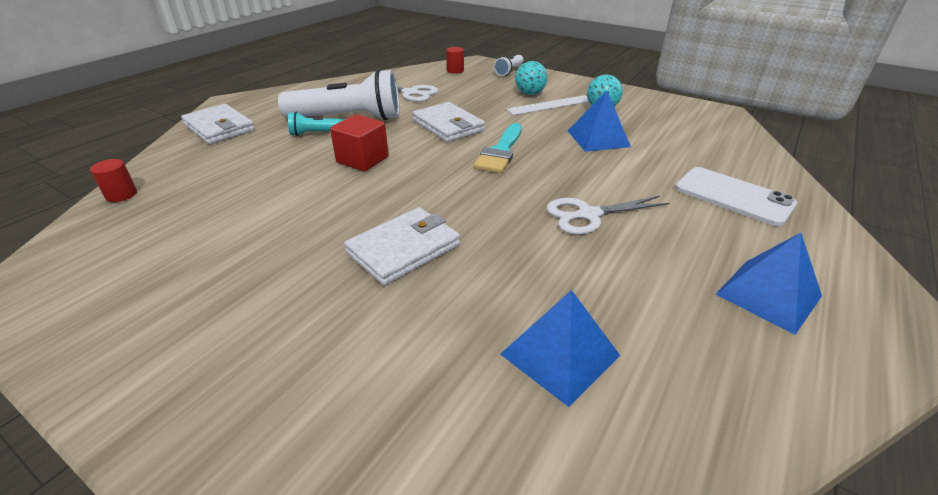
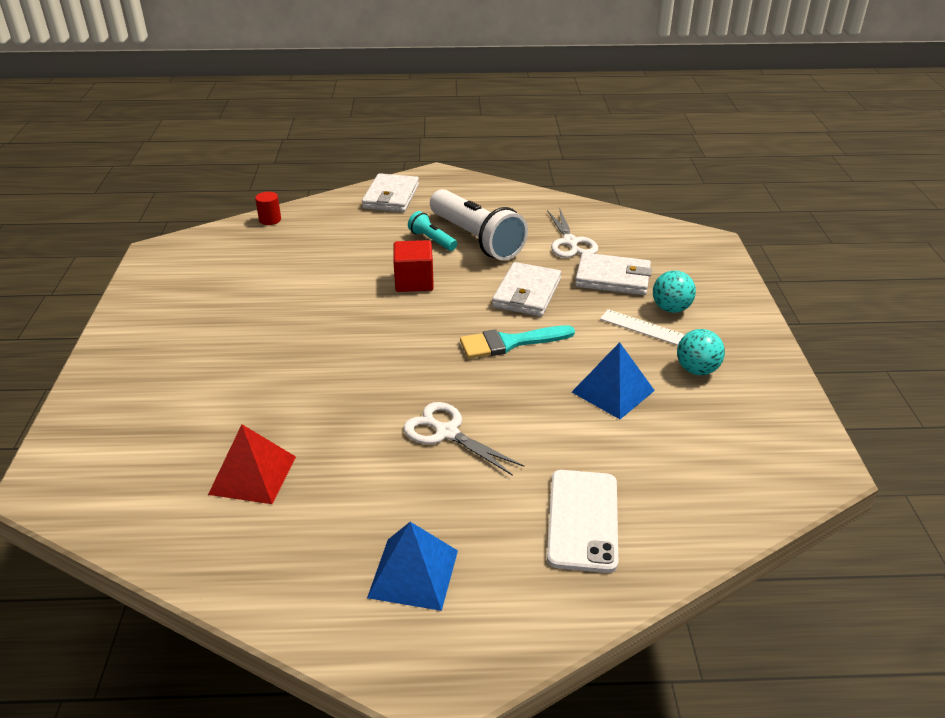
camera: 55 degrees right, 0 degrees up
(404, 249) = (311, 359): white wallet -> white wallet (613, 278)
(455, 70) = (665, 240): red cylinder -> none
(509, 71) = (716, 271): white flashlight -> none
(560, 355) = (252, 475): blue pyramid -> red pyramid

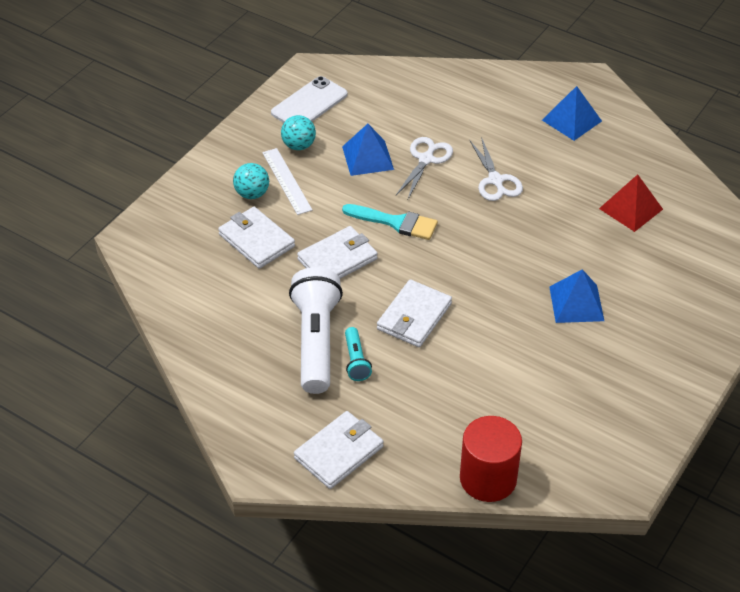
camera: 145 degrees left, 10 degrees up
(266, 349) = (576, 303): none -> blue pyramid
(270, 220) = (488, 478): red cylinder -> red cylinder, size x2.17
(414, 282) = (414, 316): red cube -> white wallet
(570, 242) = (242, 295): white scissors -> white scissors (426, 159)
(583, 520) = (464, 104): white phone -> white phone (309, 104)

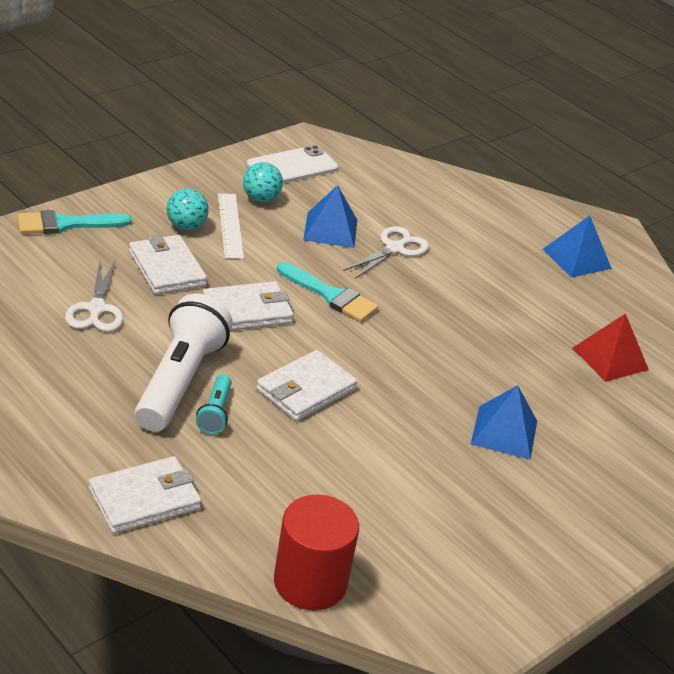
camera: 10 degrees right, 10 degrees down
(155, 224) = (66, 224): none -> turquoise brush
(495, 180) = (464, 289): white scissors -> white scissors (96, 309)

